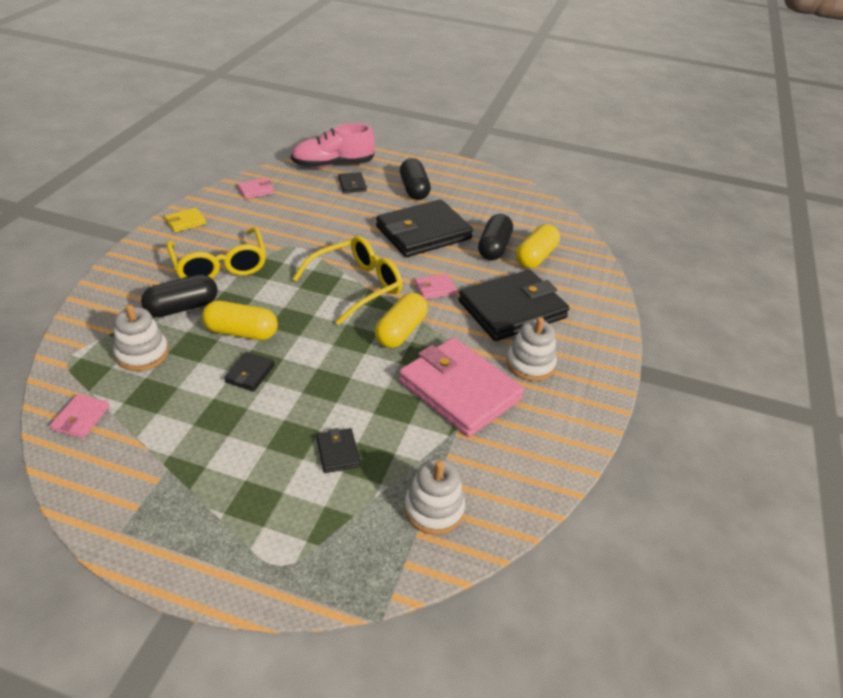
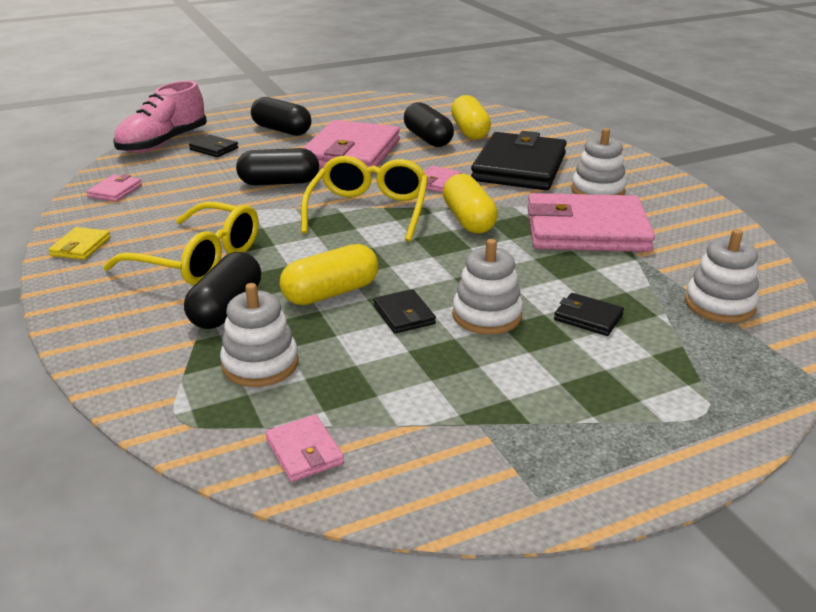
camera: 40 degrees left, 10 degrees down
(288, 407) = (487, 315): none -> white stacking toy
(344, 233) = (279, 183): none -> black capsule
(423, 233) = (351, 153): black wallet -> pink wallet

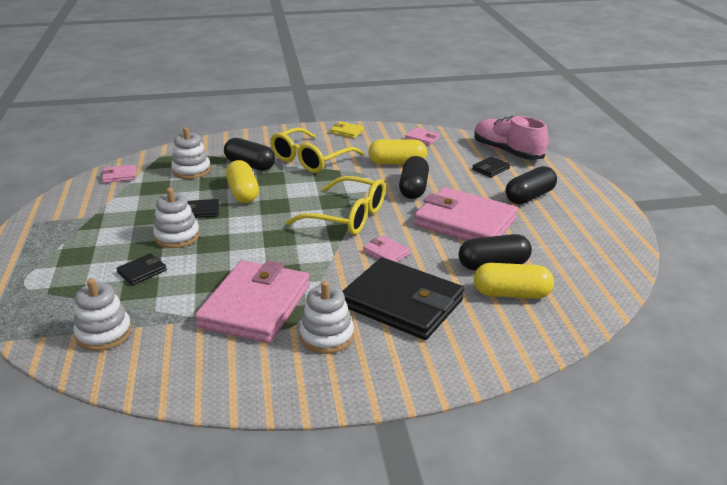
camera: 105 degrees right, 0 degrees up
(468, 220) = (308, 254): yellow capsule -> yellow capsule (397, 163)

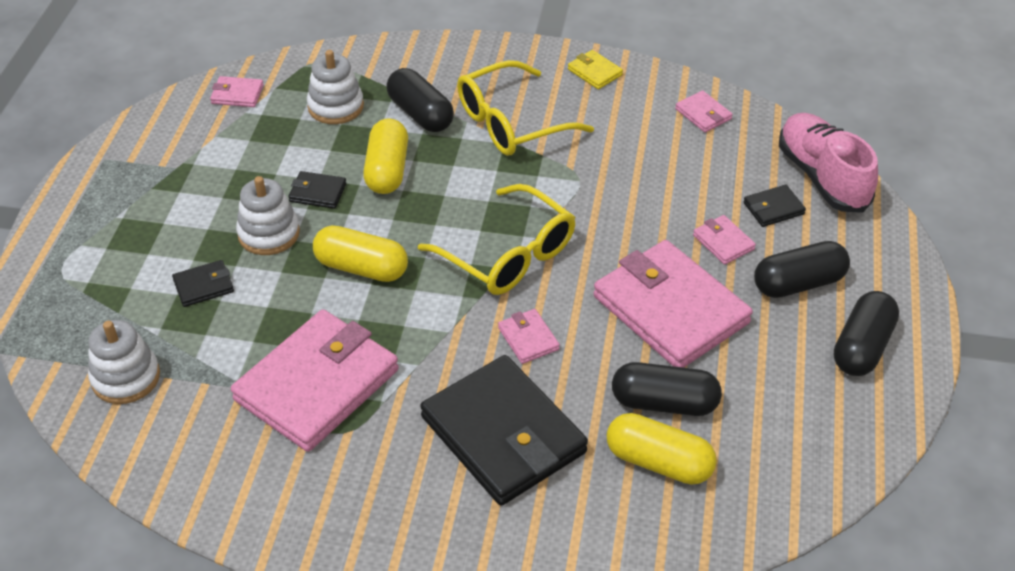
camera: 20 degrees right, 15 degrees up
(327, 336) = (382, 461): white stacking toy -> none
(397, 163) = (636, 161): yellow capsule -> yellow capsule (361, 268)
(413, 188) = (632, 222): black capsule -> black capsule (862, 347)
(473, 187) = (723, 242): none -> pink wallet

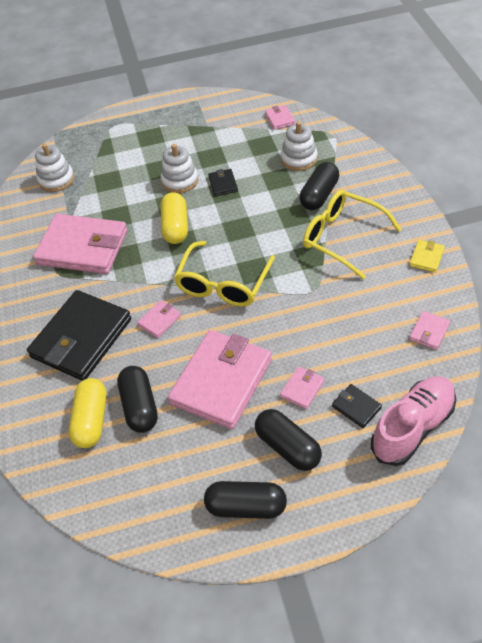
camera: 70 degrees right, 5 degrees up
(204, 286) = (129, 176): black wallet -> none
(387, 170) = (260, 203): yellow capsule -> none

